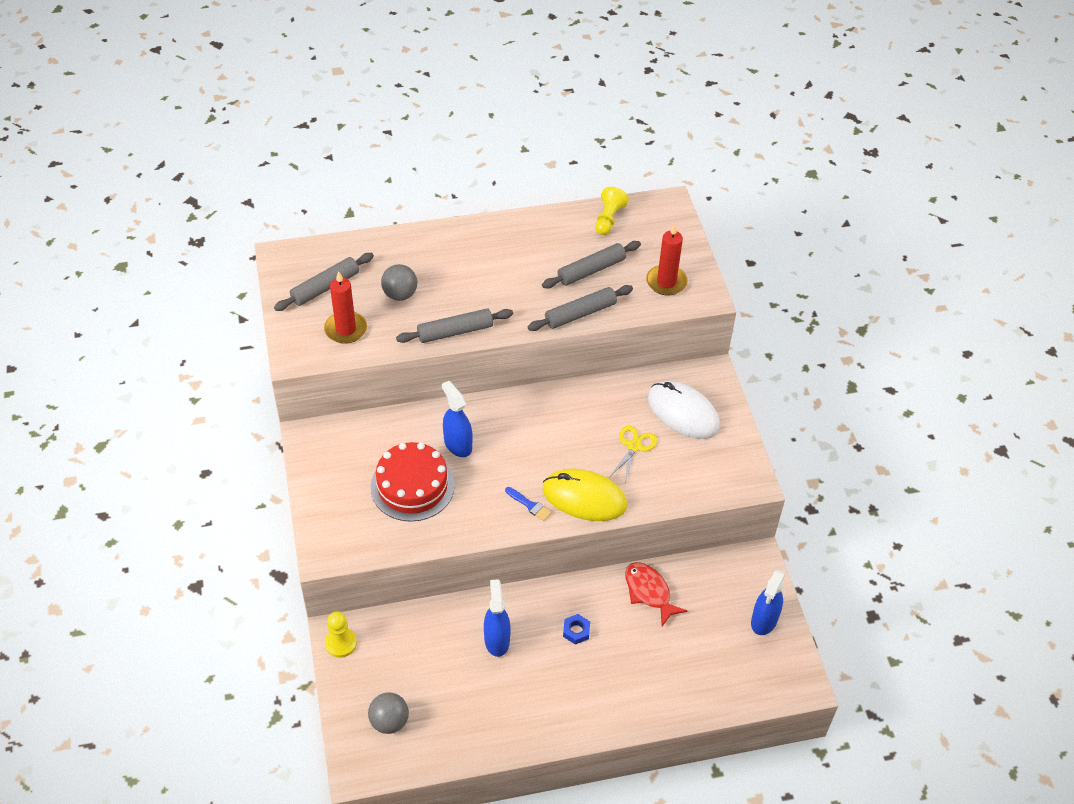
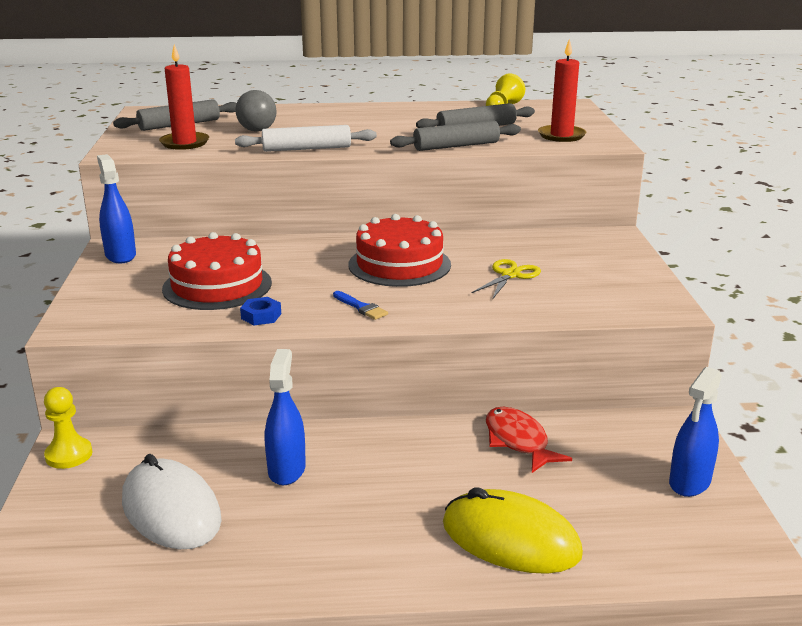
camera: 10 degrees right, 25 degrees down
(389, 721) = (88, 541): grey ball -> none
(455, 332) = (306, 149): grey rolling pin -> white rolling pin
(458, 444) = (289, 262): blue spray bottle -> blue spray bottle (120, 255)
(546, 439) = (399, 264): none -> red cake
(576, 631) = (404, 470): blue nut -> blue nut (261, 316)
(584, 498) = (435, 306): yellow mouse -> yellow mouse (510, 539)
(683, 412) = (577, 257): white mouse -> white mouse (171, 510)

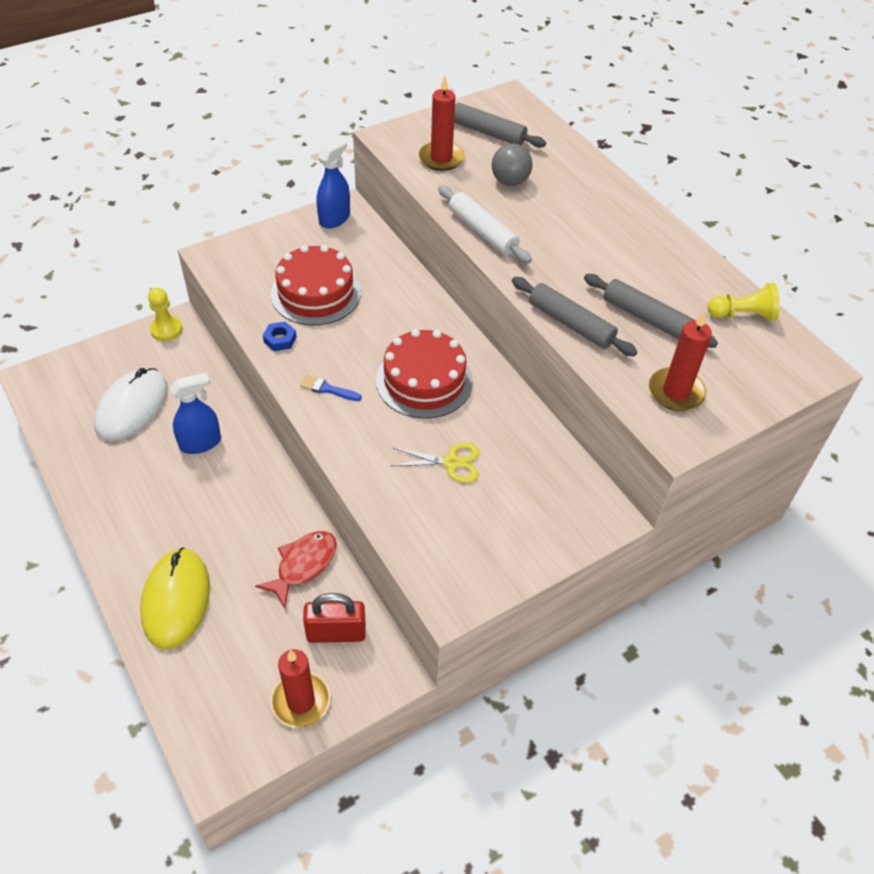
camera: 60 degrees right, 25 degrees up
(361, 307) = (327, 389): blue brush -> blue brush turned 90 degrees clockwise
(615, 442) = (336, 633): none -> red padlock
(689, 482) = (301, 701): blue spray bottle -> red candle

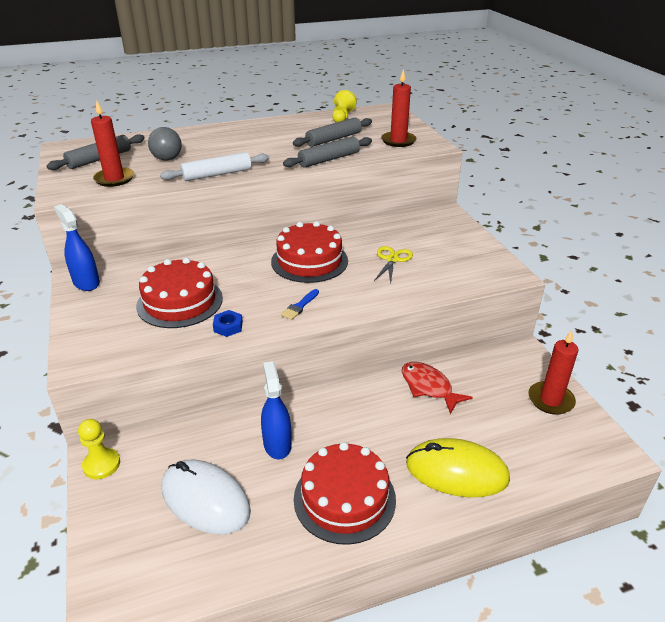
camera: 75 degrees left, 15 degrees down
(137, 507) = (344, 498): none -> red cake
(336, 633) = (491, 376): red padlock -> none

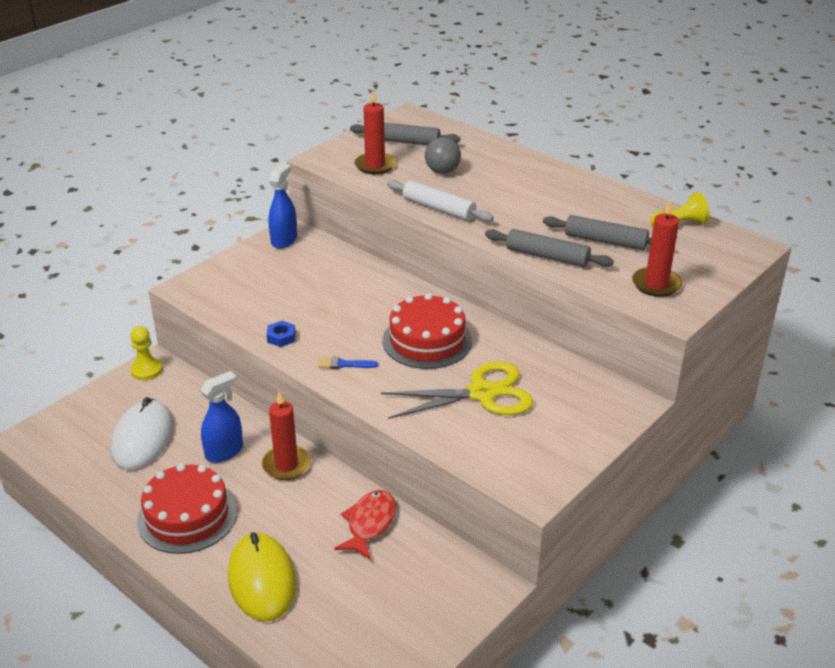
camera: 60 degrees right, 0 degrees up
(180, 302) = (296, 297): red cake -> none
(392, 260) = (482, 394): yellow scissors -> yellow scissors, size x1.79
(550, 400) = (420, 629): red candle -> red candle (286, 465)

